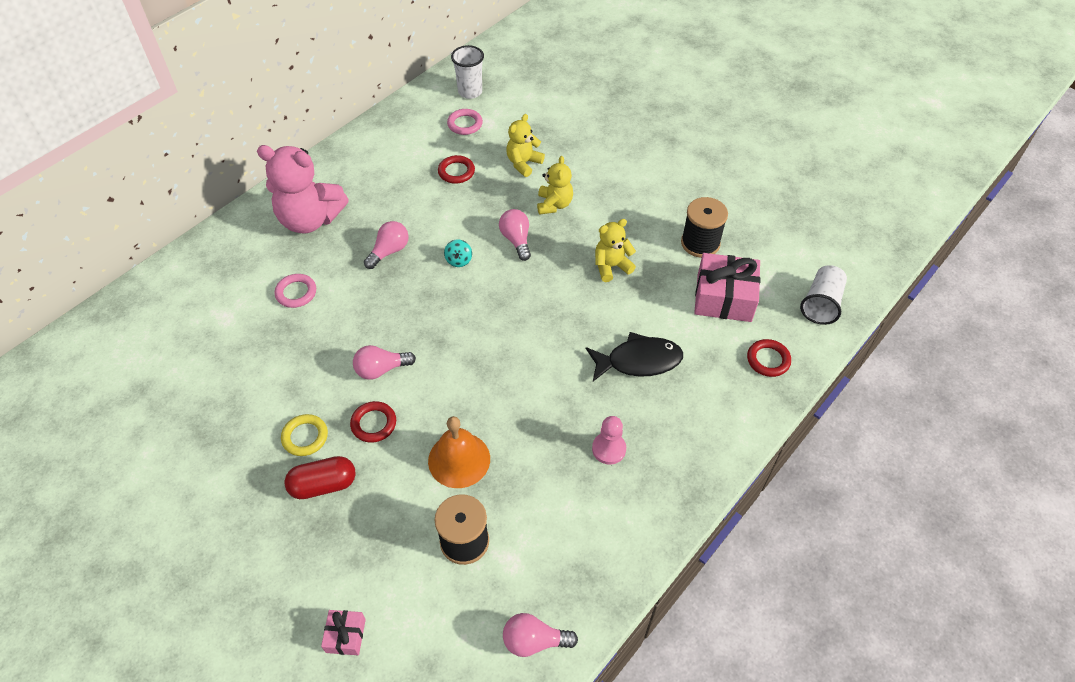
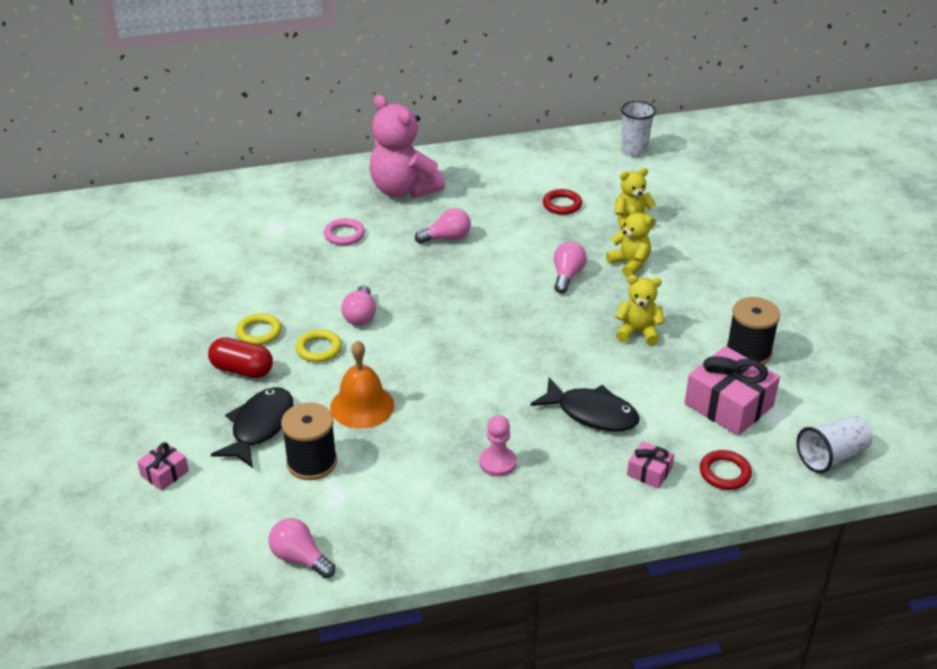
camera: 35 degrees right, 15 degrees down
(374, 424) = (319, 349): red ring -> yellow ring
(381, 369) = (360, 315): pink light bulb -> pink light bulb turned 105 degrees counterclockwise
(390, 534) = (259, 427): none -> black fish
(459, 260) = (500, 269): turquoise spinning top -> none
(465, 124) = (605, 173): pink ring -> none
(554, 204) = (630, 264): yellow teddy bear -> yellow teddy bear turned 75 degrees counterclockwise
(719, 390) = (649, 472): none -> pink gift

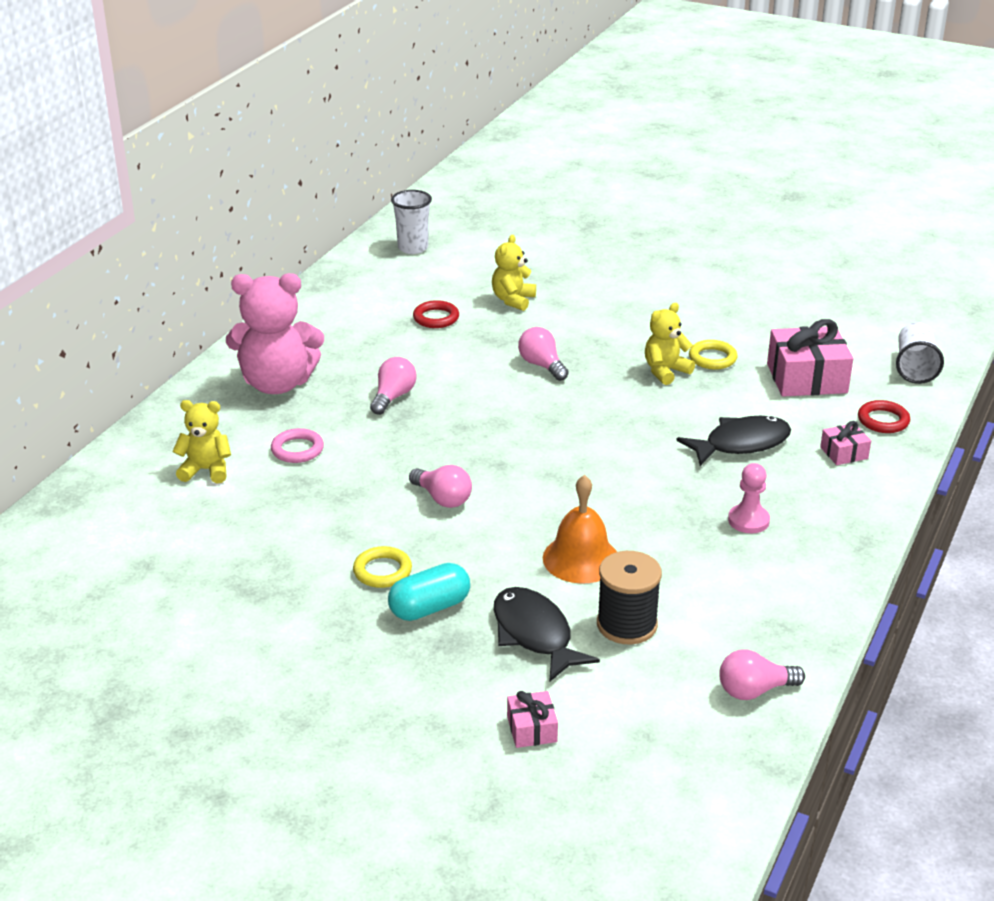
camera: 50 degrees left, 5 degrees down
(242, 370) = (429, 608): red capsule -> turquoise capsule
(319, 349) = (460, 546): yellow ring -> yellow ring (712, 358)
(630, 264) = (569, 329): yellow teddy bear -> yellow teddy bear (206, 470)
(748, 352) = (755, 338): black spool -> none

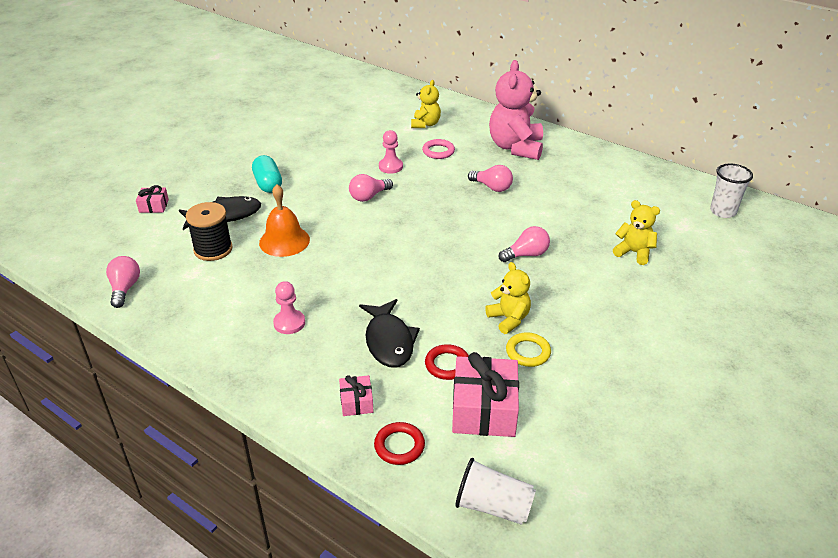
camera: 100 degrees right, 5 degrees up
(351, 489) = (390, 167): none -> pink pawn
(382, 571) = (308, 172): yellow ring -> none
(436, 318) = (603, 213): red ring -> red ring (447, 365)

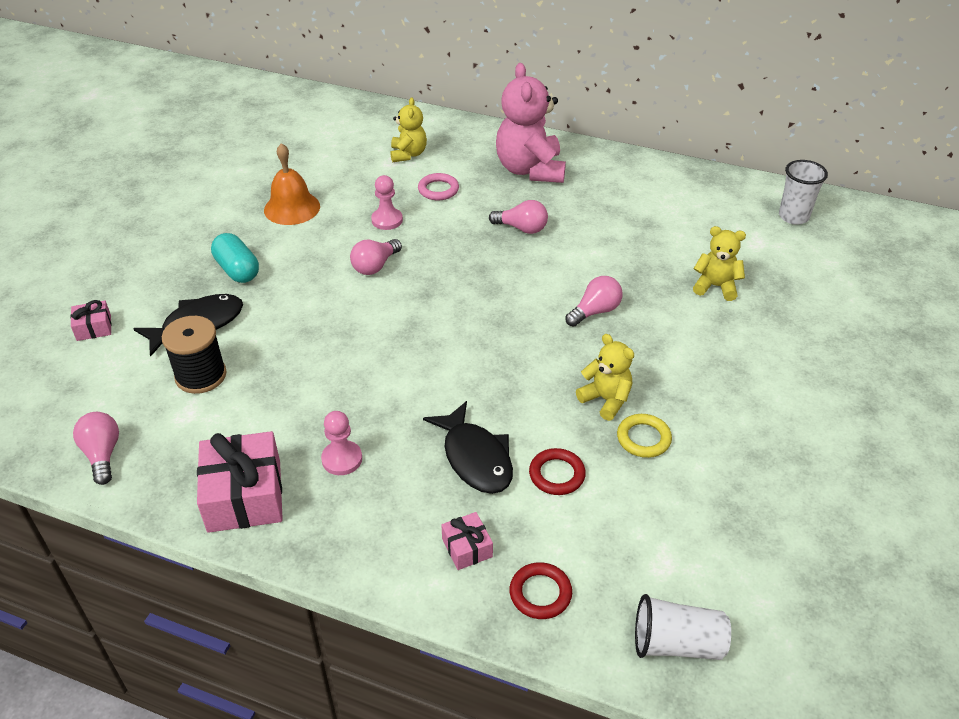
camera: 15 degrees left, 5 degrees up
(284, 241) = (290, 347): orange bell -> orange bell (292, 208)
(484, 409) = (620, 523): pink gift -> pink gift (244, 496)

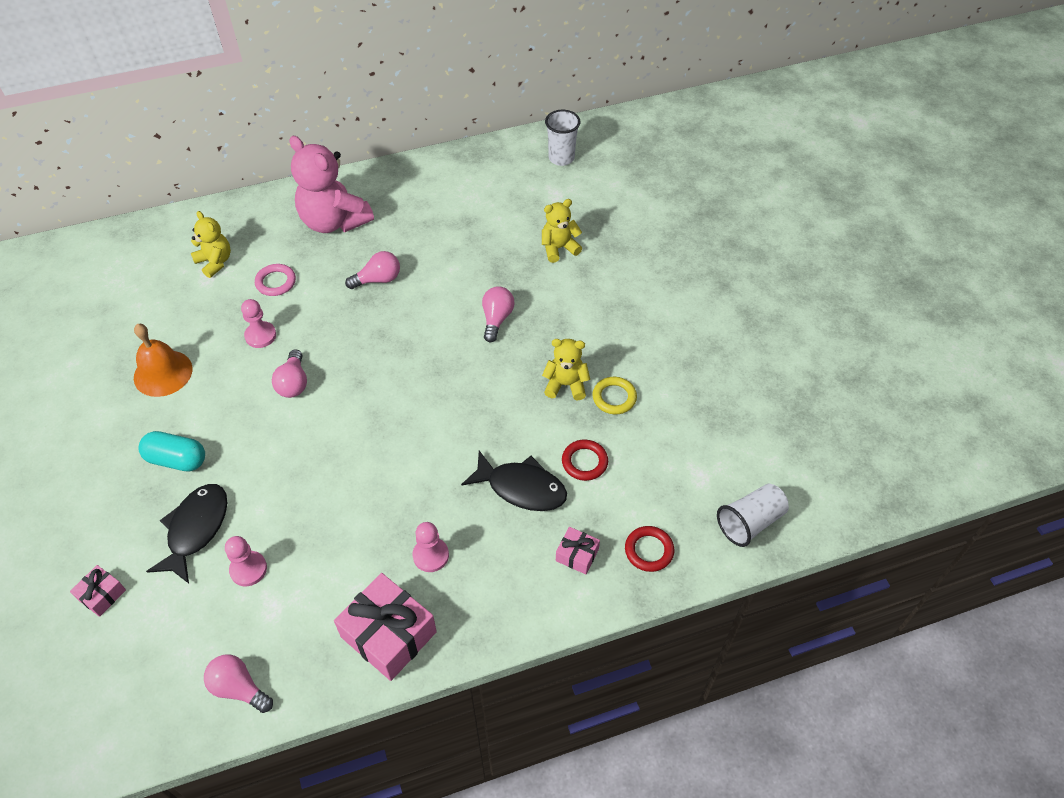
camera: 40 degrees left, 10 degrees up
(201, 376) = (248, 569): black spool -> pink pawn

